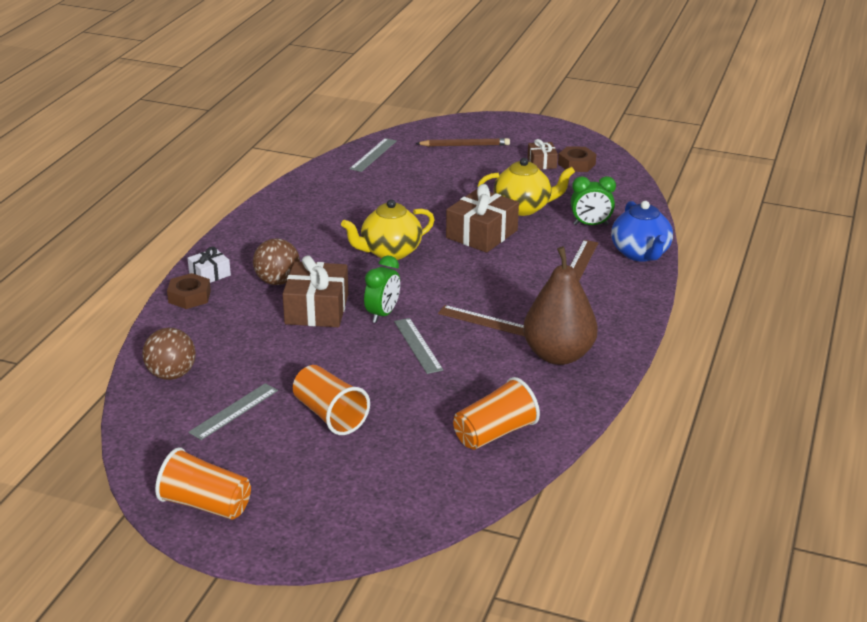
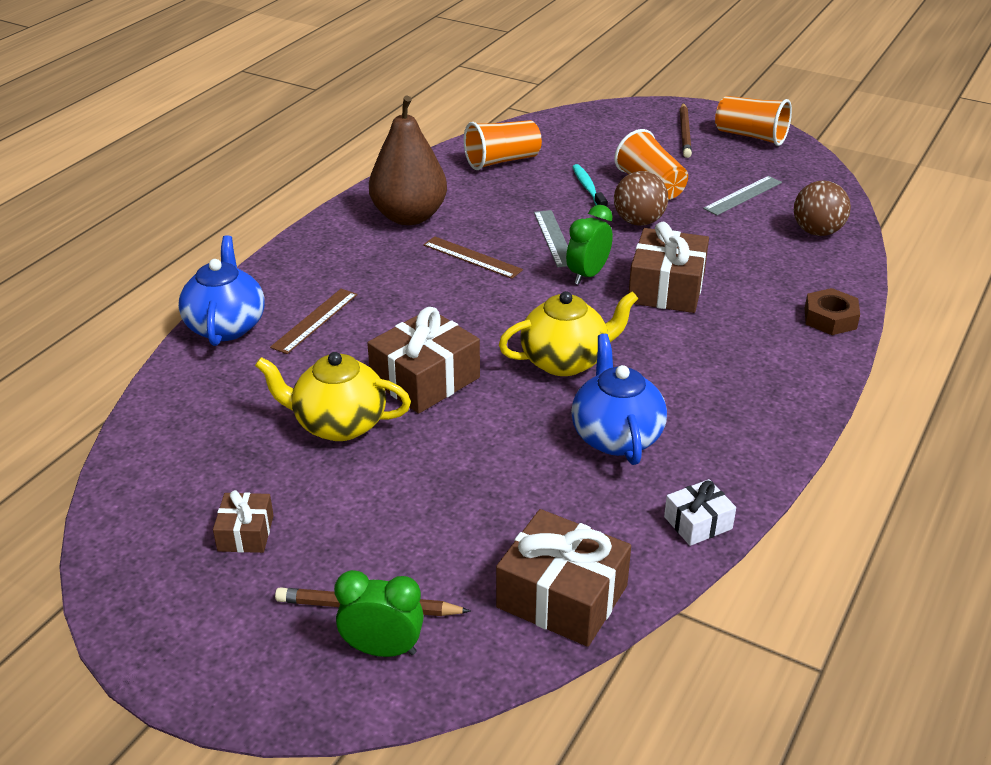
camera: 170 degrees left, 5 degrees up
(210, 274) = (814, 348): white gift -> white gift (698, 523)
(277, 281) = (719, 329): brown ball -> brown ball (638, 222)
(287, 502) = (685, 133): none -> brown pencil
(351, 215) = (616, 436): none -> blue teapot
(373, 155) = (562, 596): grey ruler -> brown gift
(395, 405) = (588, 188): none -> turquoise toothbrush
(576, 164) = (185, 522): brown nut -> none
(590, 224) = (257, 380): green clock -> green clock (382, 649)

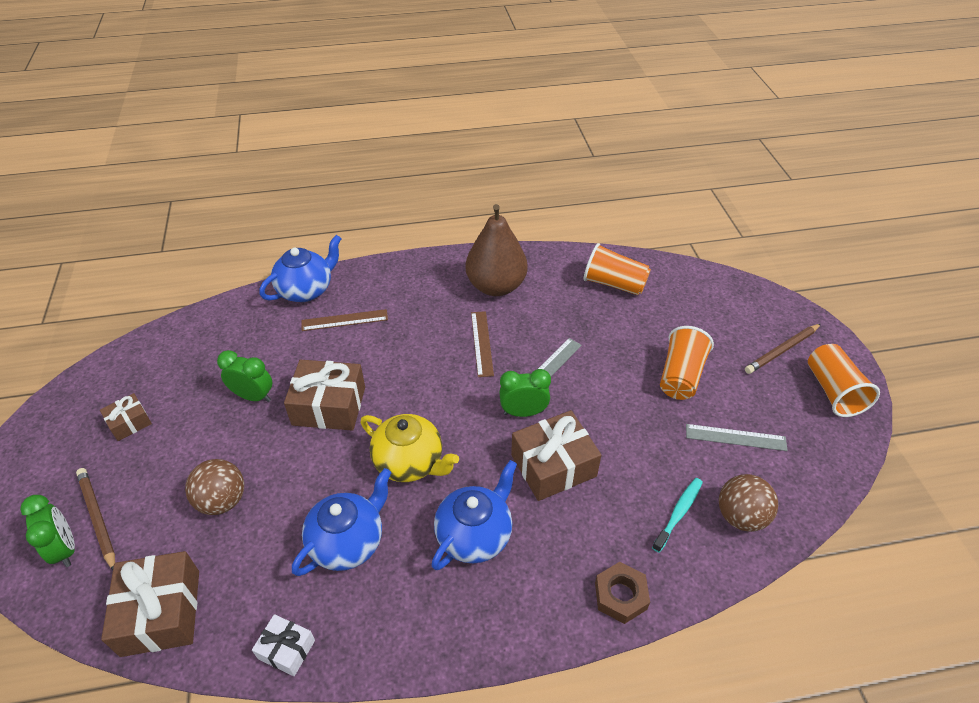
camera: 50 degrees right, 10 degrees up
(338, 424) = (253, 396): yellow teapot -> green clock
(588, 188) = (634, 345): turquoise toothbrush -> turquoise toothbrush (678, 513)
(638, 222) = (623, 398): brown ball -> brown ball (222, 501)
(692, 361) = (475, 535): none -> blue teapot

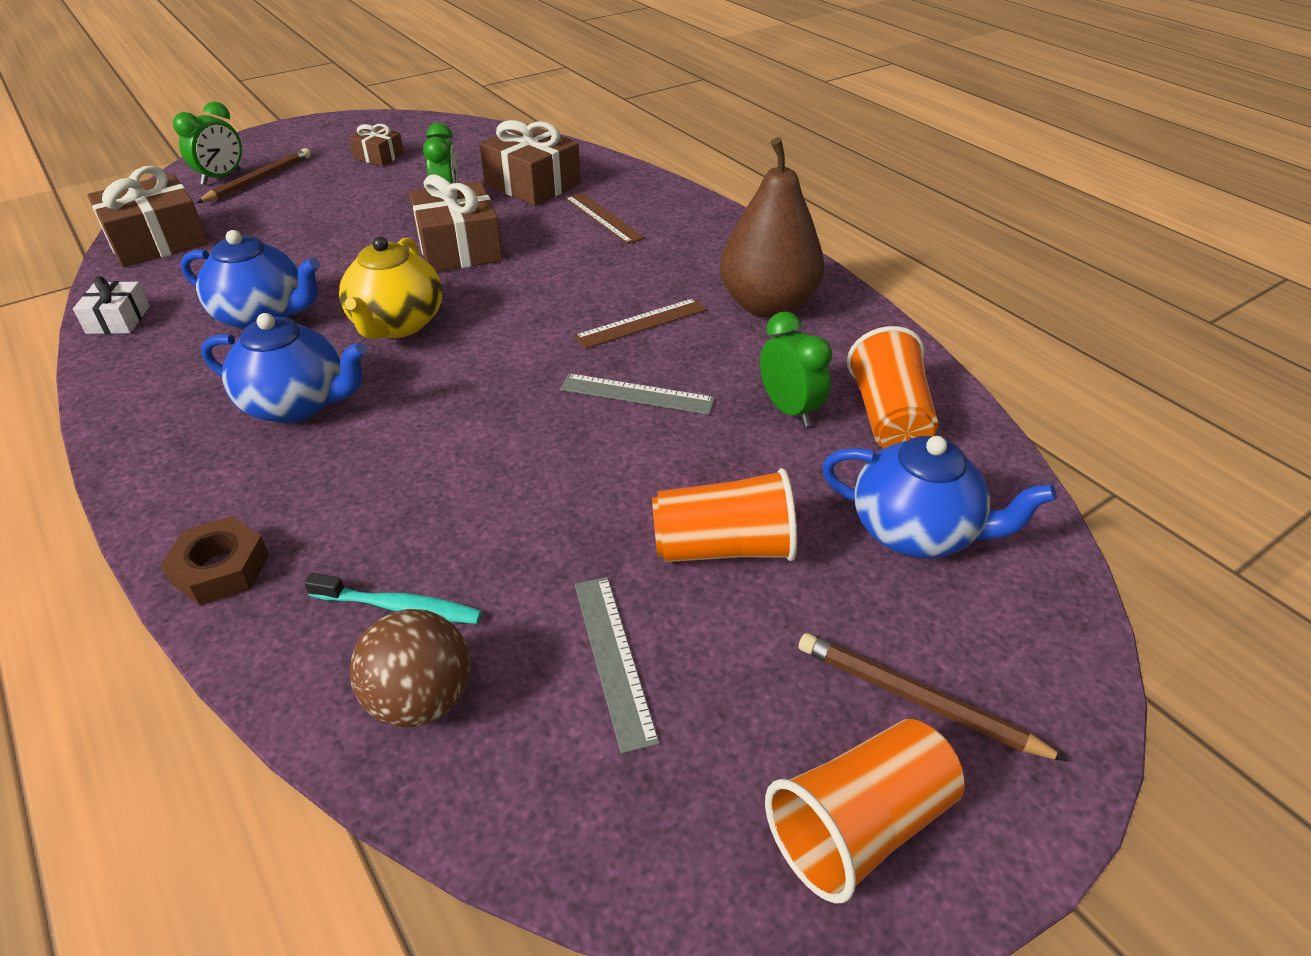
camera: 65 degrees right, 5 degrees down
(222, 501) = (298, 229): brown ball -> none
(306, 290) = (633, 182): blue teapot -> blue teapot (915, 532)
(523, 412) = (531, 392): green clock -> green clock (789, 410)
(553, 465) = (443, 444): brown gift -> brown gift (532, 184)

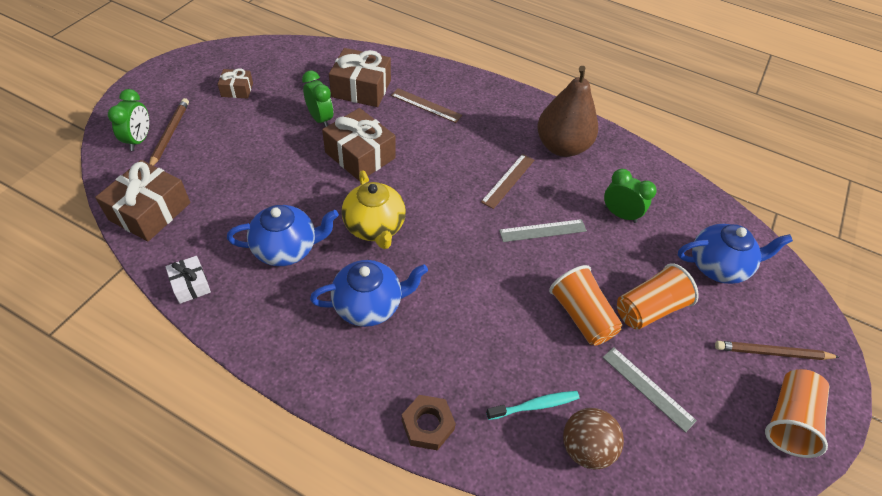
camera: 30 degrees left, 10 degrees up
(888, 417) = (665, 202): orange cup -> orange cup (581, 316)

